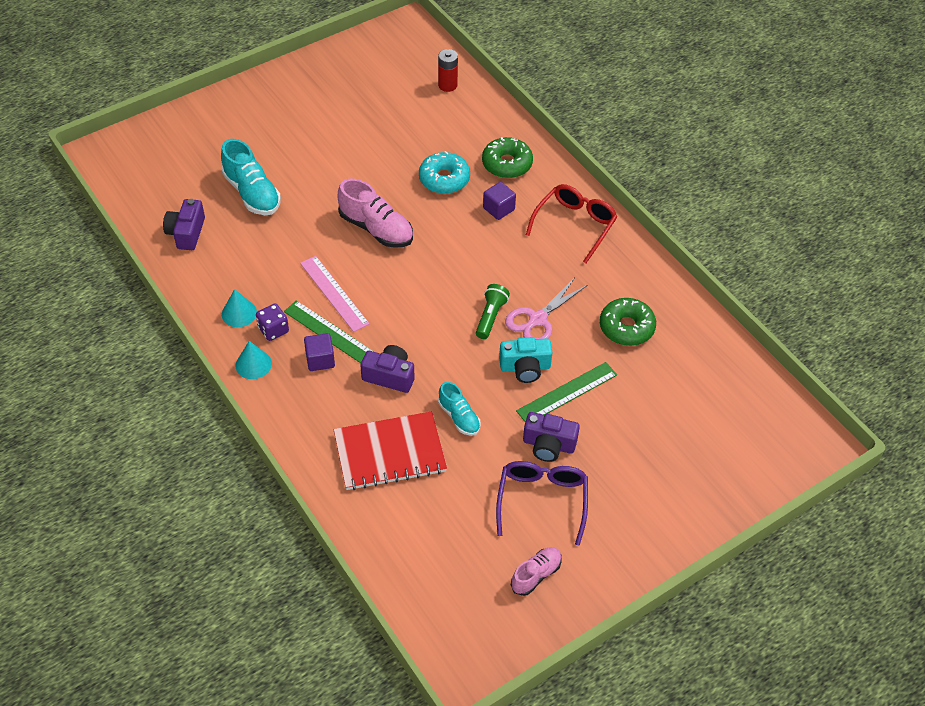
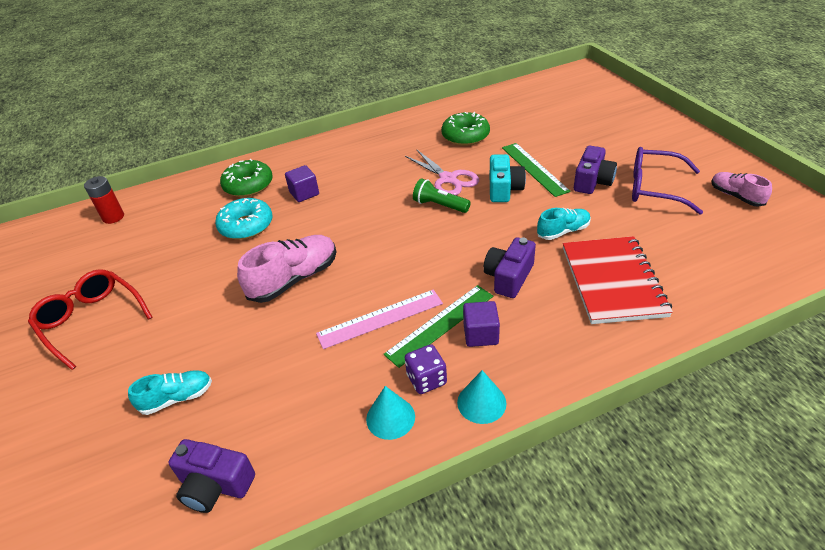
camera: 75 degrees left, 10 degrees down
(252, 193) = (177, 398): turquoise shoe -> turquoise shoe, size x0.60
(575, 225) = (343, 153): red glasses -> red glasses (91, 320)

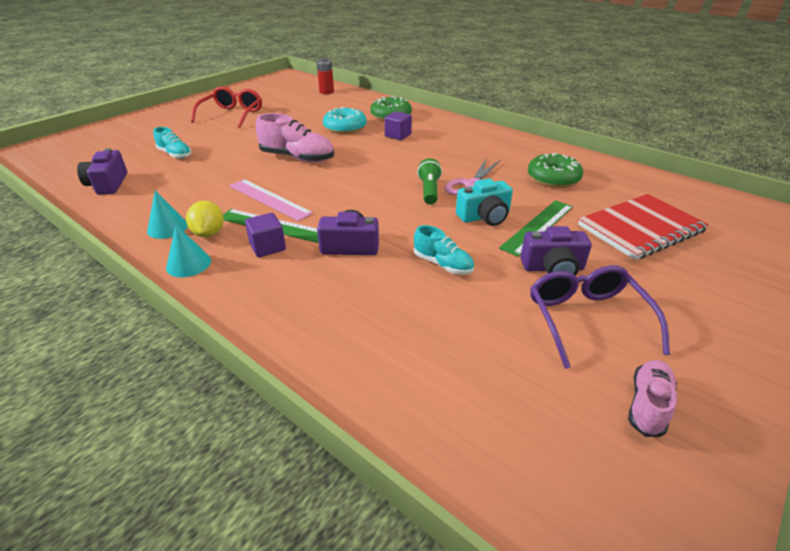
camera: 60 degrees right, 5 degrees down
(426, 379) = (209, 233): purple dice -> yellow lemon
(612, 281) = (380, 311): red notebook -> red notebook (640, 228)

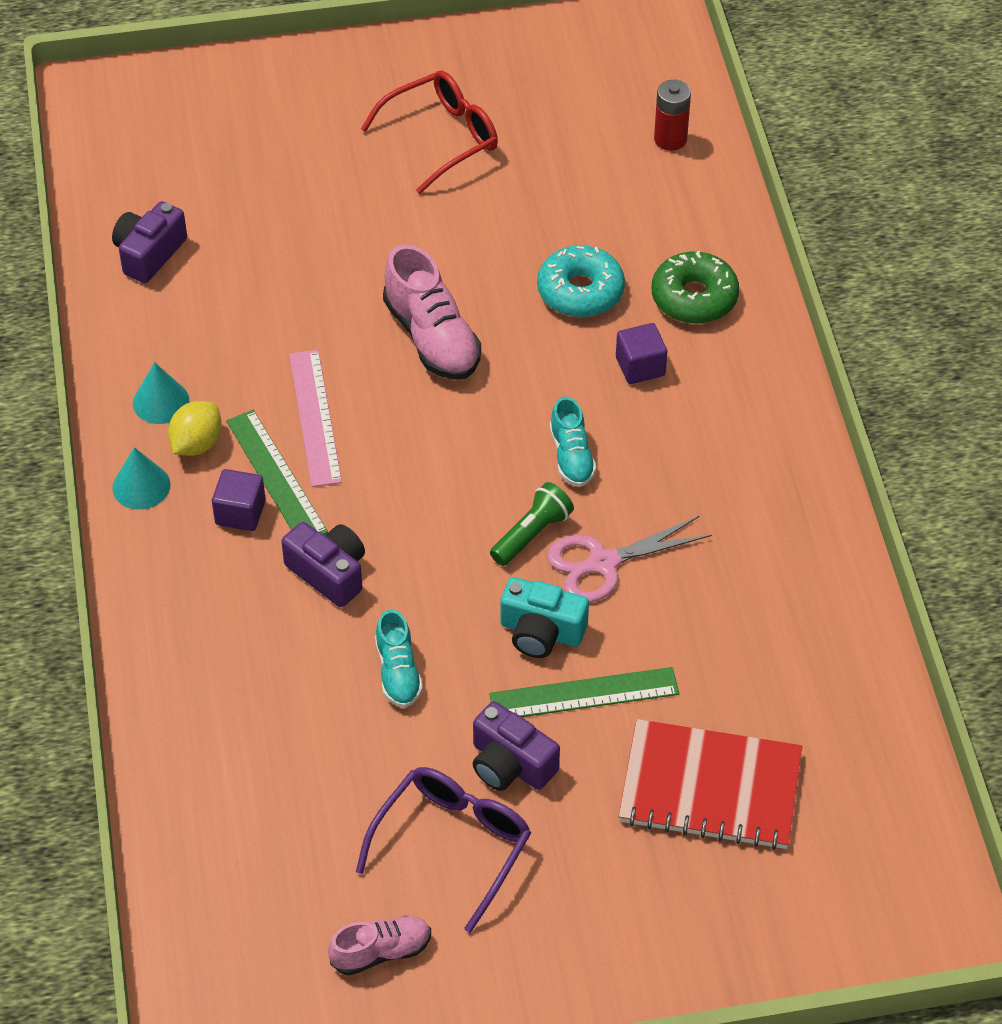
camera: 40 degrees right, 15 degrees up
(175, 154) = (276, 222): turquoise shoe -> turquoise shoe (571, 456)
(553, 178) = (738, 624): green donut -> none

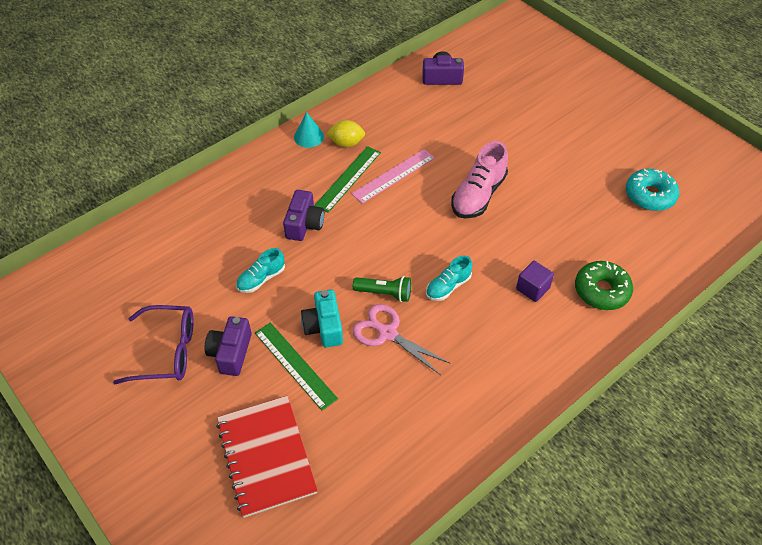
camera: 60 degrees right, 0 degrees up
(161, 402) = (361, 120): turquoise cone -> none
(240, 513) = (317, 176): purple cube -> none
(381, 952) = (87, 351): pink shoe -> none
(442, 138) = (608, 140): red glasses -> none
(580, 291) = (560, 239): turquoise donut -> turquoise donut (650, 195)
(670, 139) = (701, 229): red battery -> none

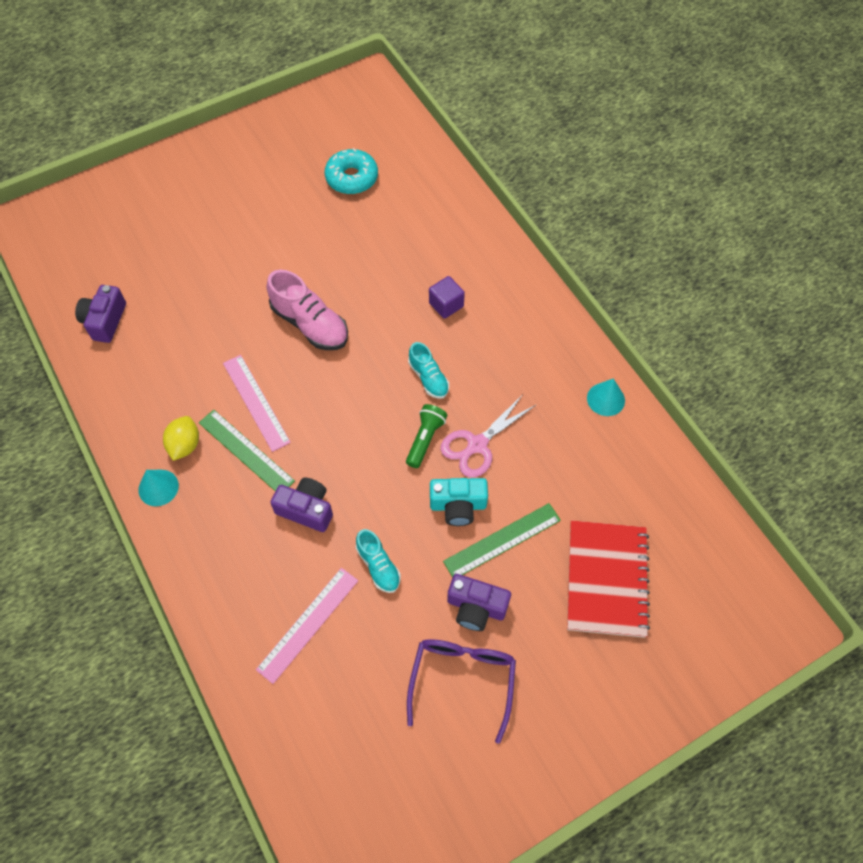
camera: 80 degrees left, 10 degrees up
(209, 242) = (308, 624): none -> pink ruler
(266, 456) = (606, 579): red notebook -> red notebook turned 75 degrees counterclockwise
(465, 439) = (606, 399): none -> turquoise cone
(601, 291) = (460, 250): green donut -> none

